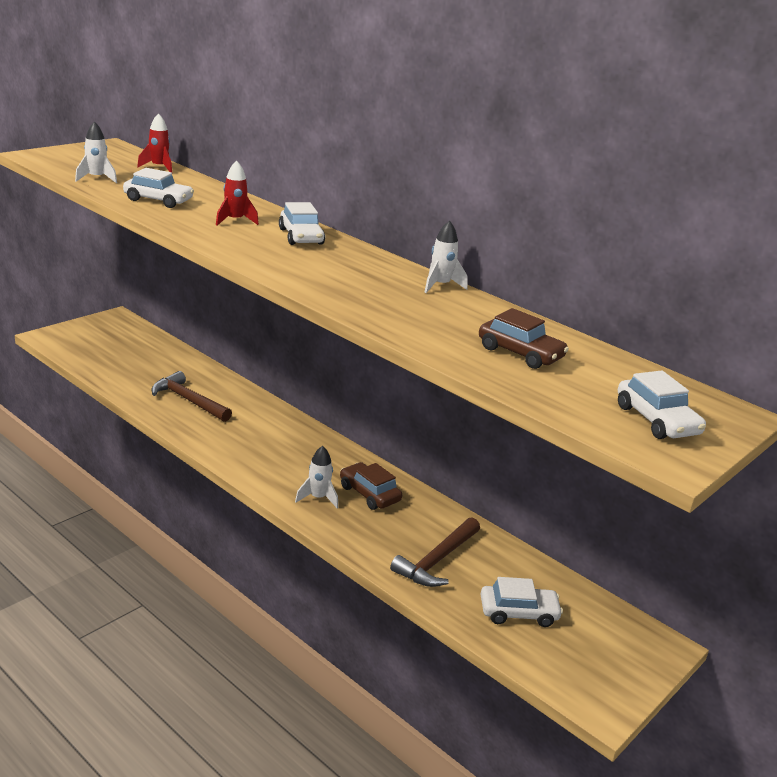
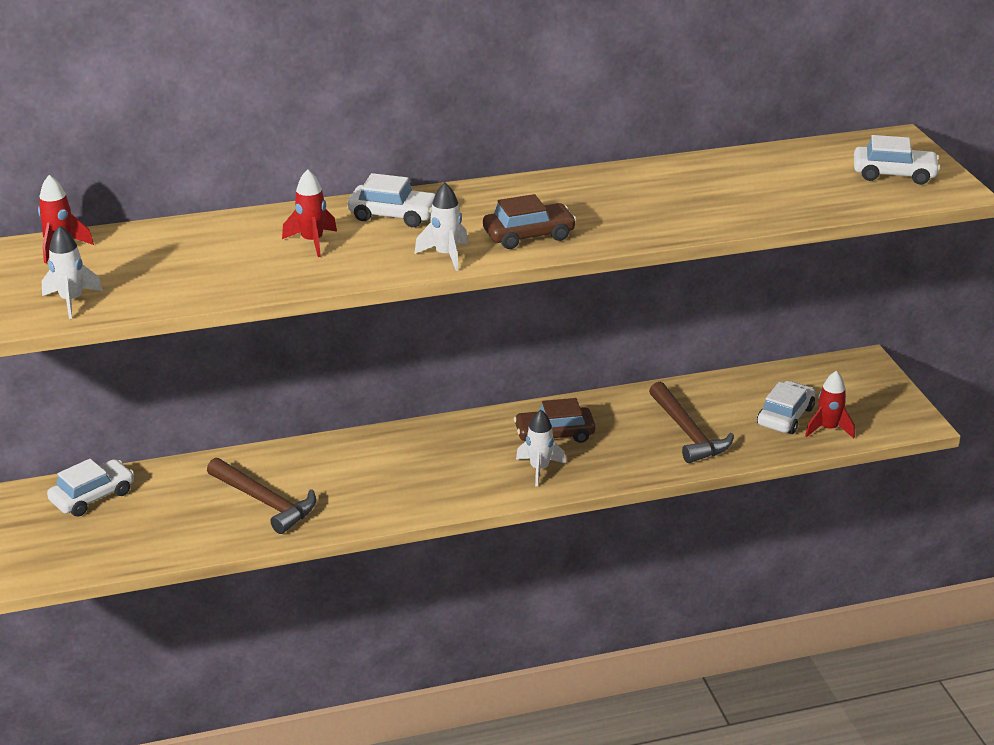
camera: 55 degrees left, 5 degrees up
(158, 200) = (199, 275): white car -> white car (93, 496)
(188, 401) = (265, 502): brown hammer -> brown hammer turned 120 degrees counterclockwise
(440, 286) = (580, 178): white rocket -> white rocket (446, 255)
(520, 353) = (749, 188): brown car -> brown car (529, 235)
(526, 646) = (828, 429): none -> red rocket

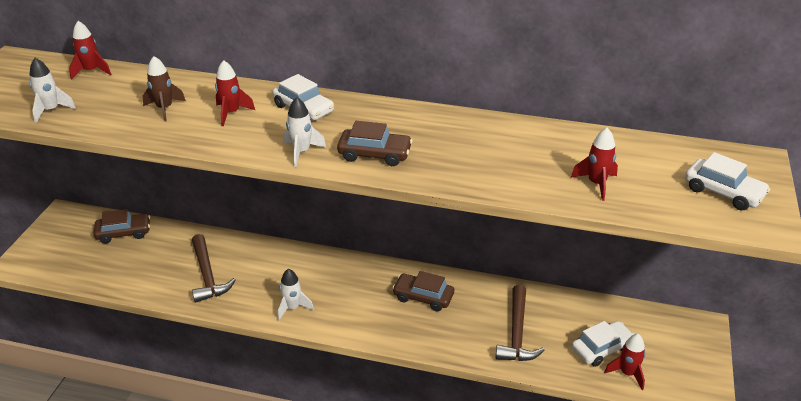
camera: 30 degrees right, 5 degrees up
(93, 496) = (124, 233): white car -> brown car
(222, 260) = (164, 109): none -> brown rocket
(539, 469) = (390, 320): white rocket -> white rocket (292, 308)
(776, 199) = (596, 184): none -> red rocket

